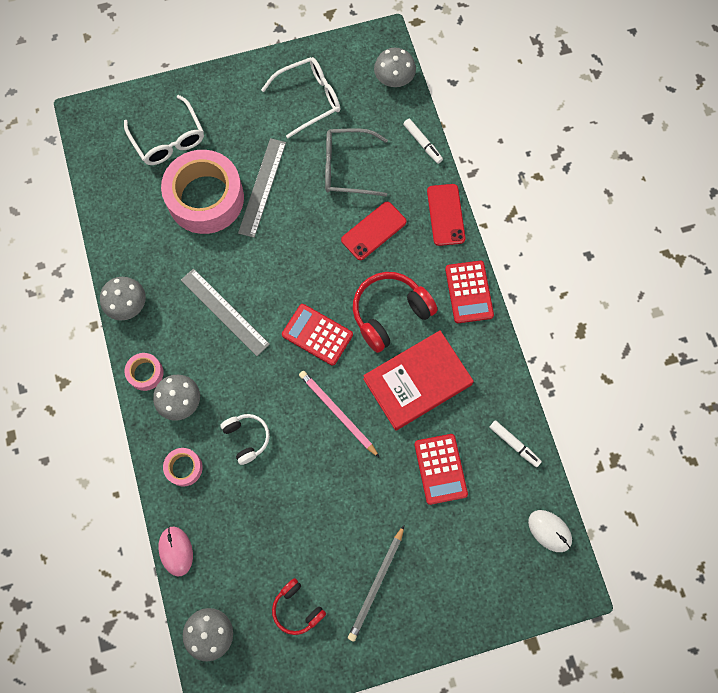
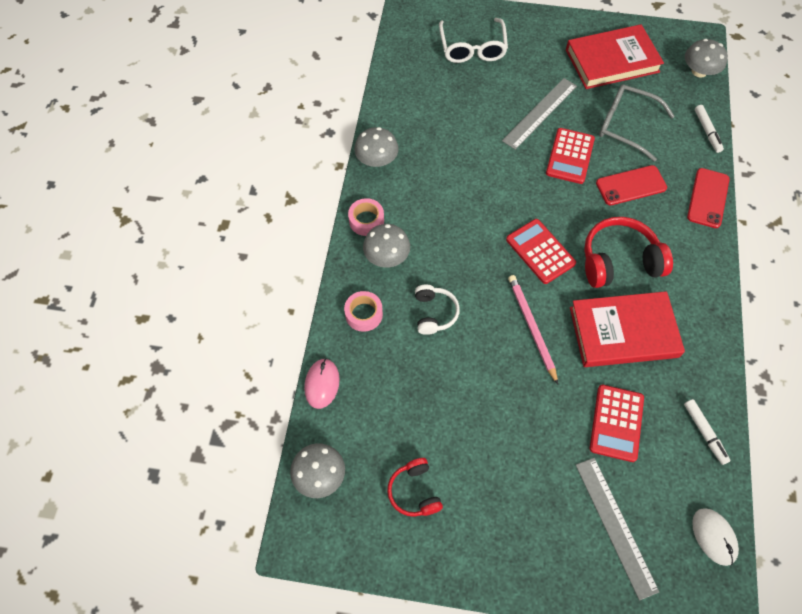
camera: 25 degrees right, 10 degrees down
(205, 198) = (484, 103): pink tape -> none
(224, 312) = (461, 199): grey ruler -> grey ruler (615, 526)
(309, 99) = (612, 61): white glasses -> red book
(376, 584) = (505, 505): grey pencil -> none
(469, 292) = (707, 273): red calculator -> red calculator (570, 156)

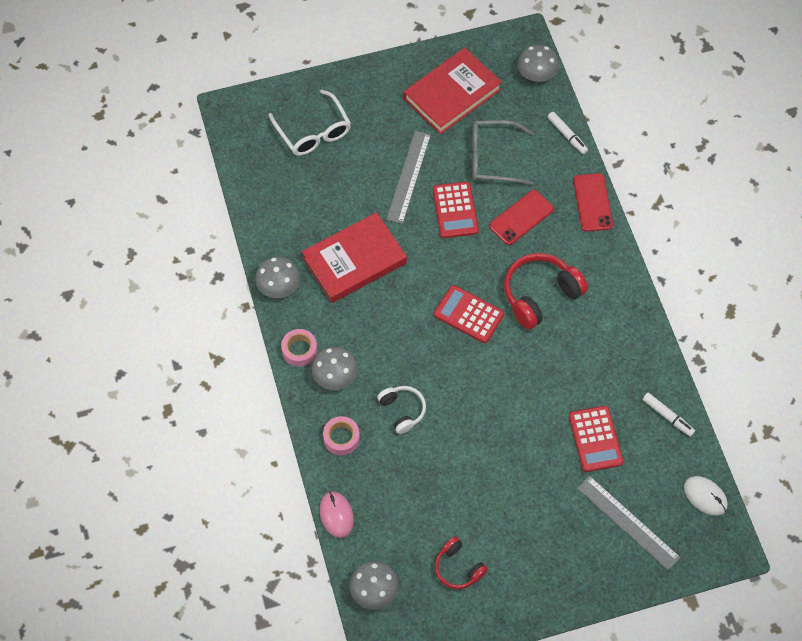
camera: 25 degrees left, 0 degrees up
(531, 327) = (491, 387): pink pencil -> none
(623, 332) = (570, 358): red book -> red book (354, 260)

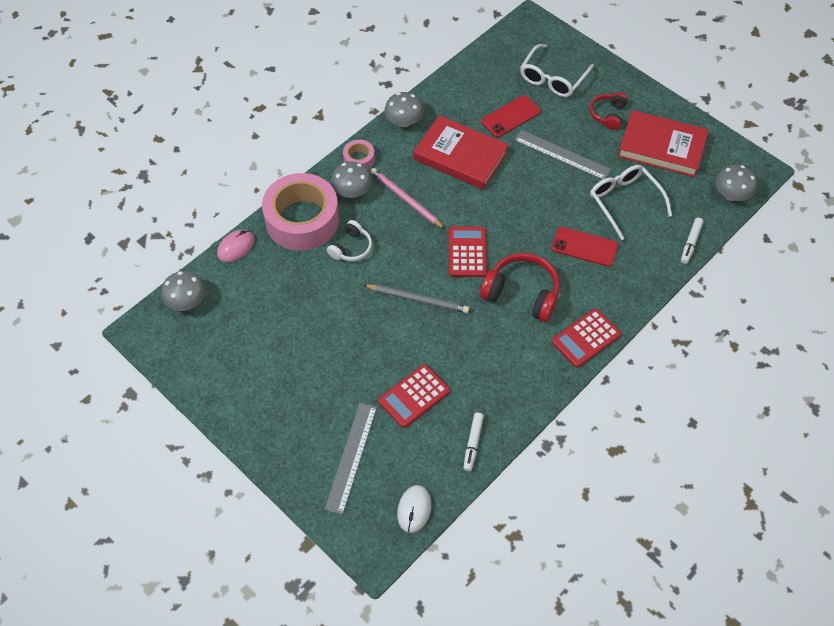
camera: 60 degrees right, 5 degrees down
(341, 438) = (302, 220): pink tape -> pink tape, size x2.29
(376, 334) = (406, 199): none -> pink pencil
(409, 176) = (562, 155): grey ruler -> grey ruler turned 45 degrees clockwise
(455, 210) = (555, 199): red calculator -> red calculator (586, 338)
(458, 568) = (237, 349): red headphones -> red headphones (608, 115)
(493, 158) = (624, 202): grey glasses -> white glasses
(495, 383) = (418, 299): none -> grey pencil
(592, 202) = (640, 291): red phone -> red phone (510, 116)

